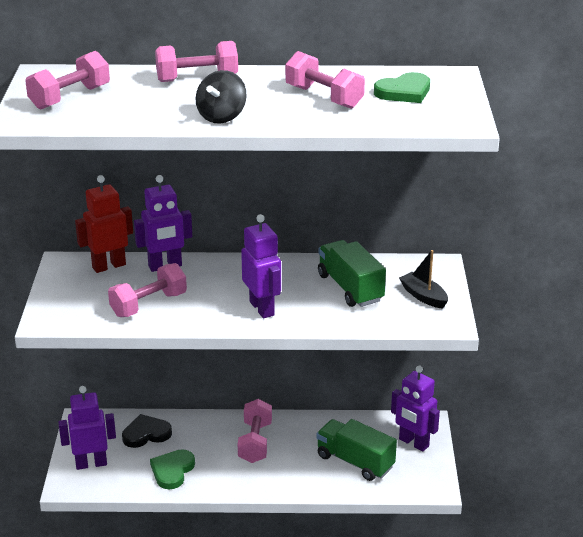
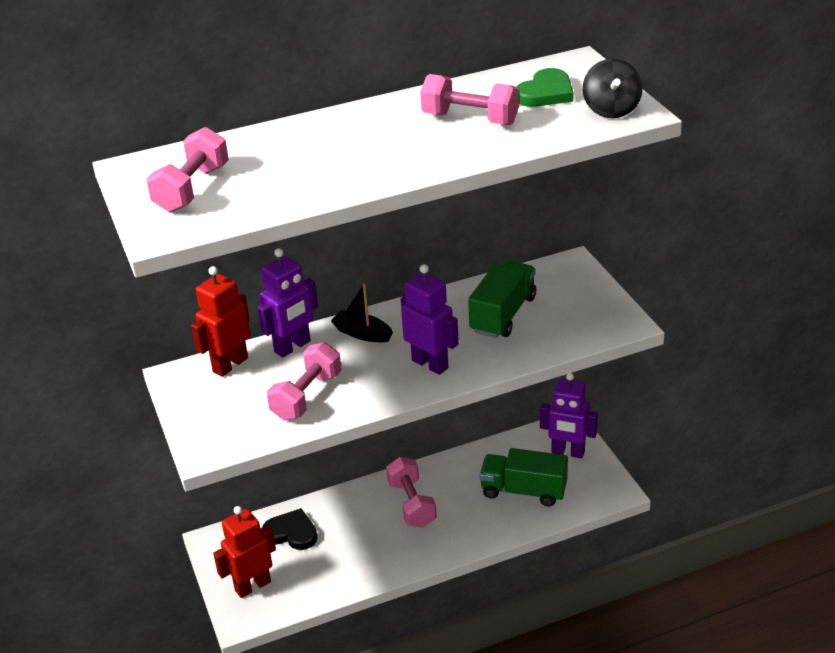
camera: 20 degrees left, 5 degrees up
(91, 463) = (252, 586): purple robot -> red robot
(146, 434) = (291, 533): black heart -> black heart turned 60 degrees clockwise
(172, 471) = (345, 564): green heart -> none
(197, 79) = (315, 130): pink dumbbell -> none
(221, 117) = (383, 169): black spinning top -> black spinning top (611, 110)
(350, 288) = (503, 314): green truck -> green truck turned 75 degrees clockwise
(423, 296) = (581, 302): black boat -> black boat (362, 333)

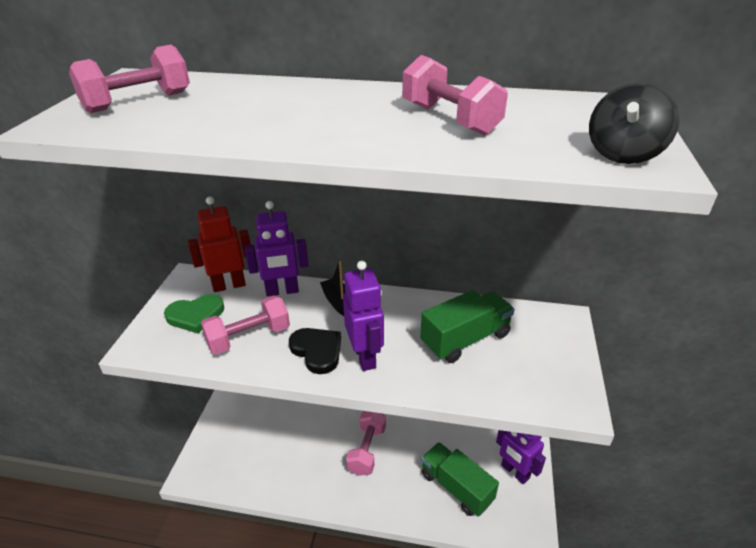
camera: 30 degrees right, 0 degrees up
(252, 586) = (217, 454): red robot -> none
(291, 533) = (274, 426): black heart -> black heart (317, 351)
(545, 93) = (559, 119): green heart -> green heart (195, 315)

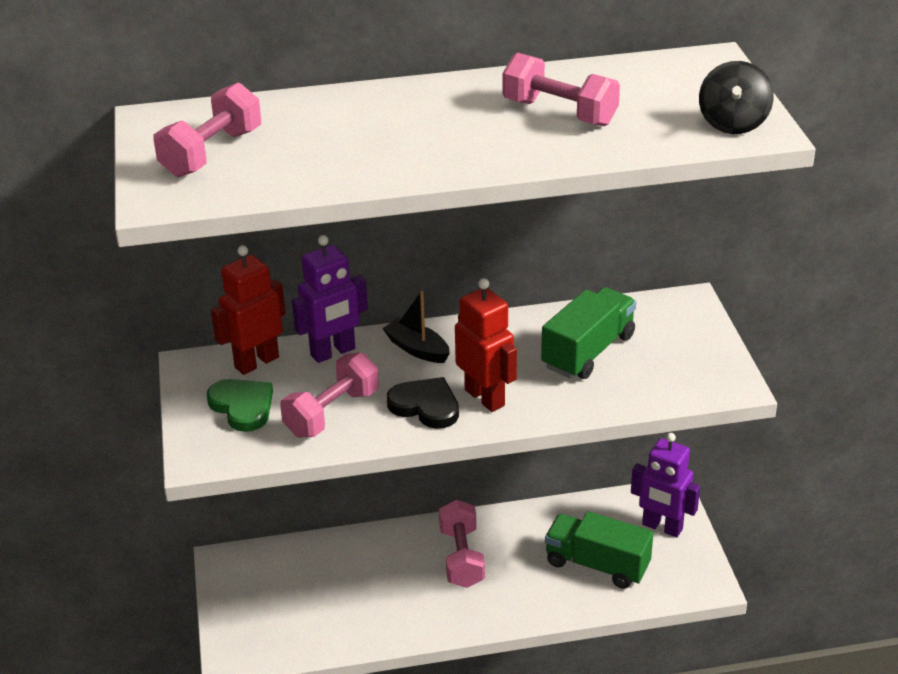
camera: 20 degrees left, 0 degrees up
(195, 315) = (242, 406): green heart -> green heart turned 90 degrees counterclockwise
(365, 356) = (485, 397): purple robot -> red robot

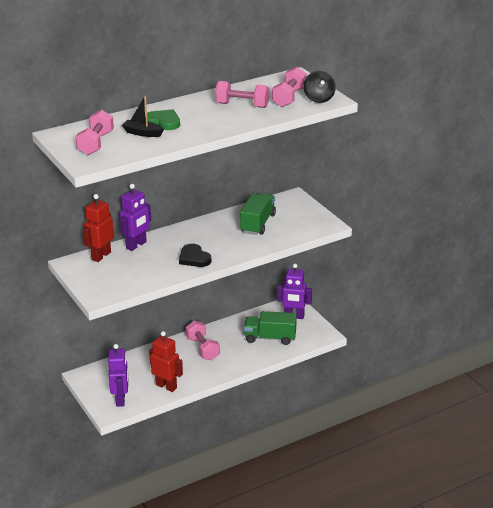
camera: 20 degrees left, 5 degrees down
(242, 406) = (106, 274): green heart -> green heart (163, 122)
(266, 632) = (121, 399): none -> purple robot
(332, 413) = (151, 269): pink dumbbell -> pink dumbbell (289, 97)
(417, 349) = (176, 237): black boat -> black boat (142, 133)
(425, 406) = (194, 258): black heart -> black heart turned 135 degrees counterclockwise
(485, 397) = (220, 250): red robot -> red robot (166, 386)

